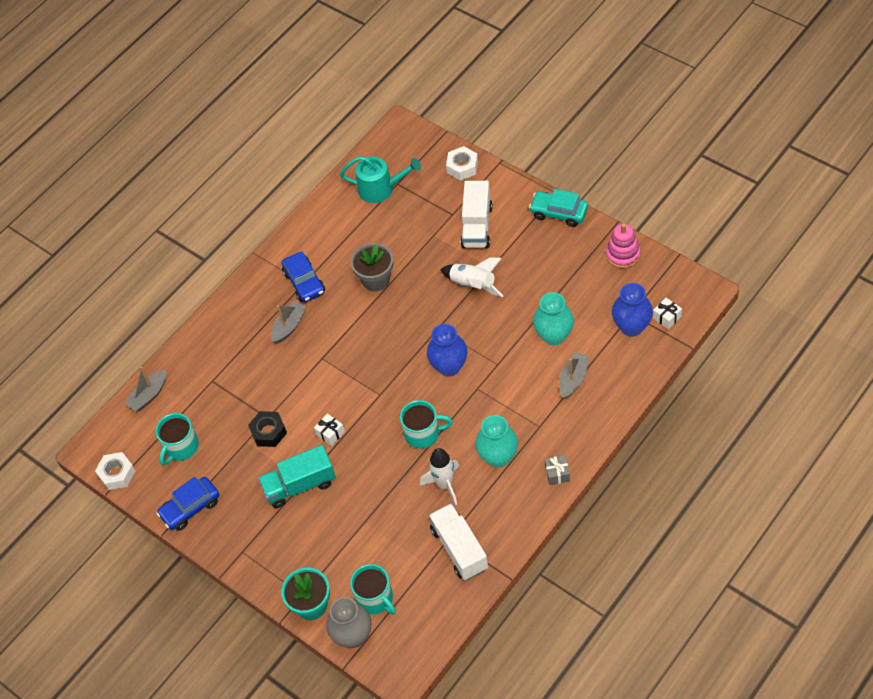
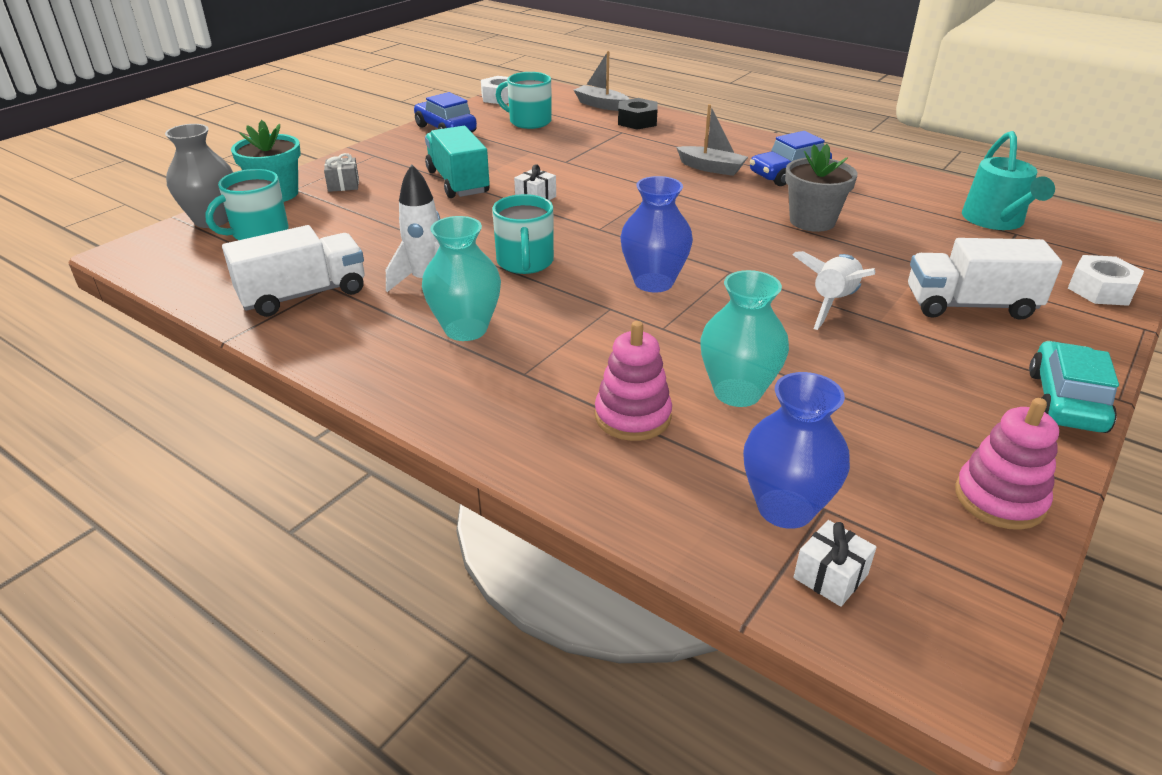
camera: 80 degrees right, 20 degrees down
(268, 432) = (543, 162): black nut -> black nut (637, 121)
(557, 474) = (413, 393): grey gift -> grey gift (343, 185)
(573, 379) = (632, 416): grey boat -> pink stacking toy

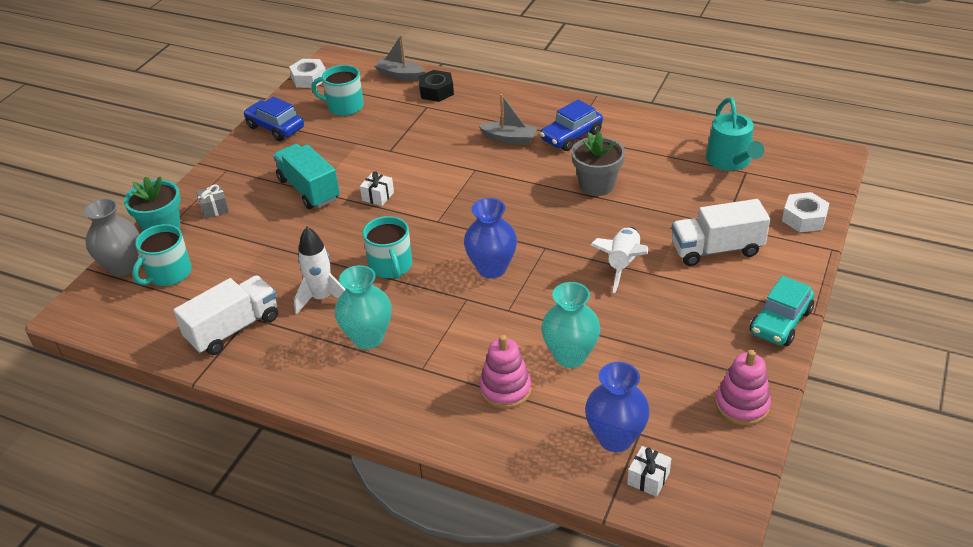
camera: 10 degrees left, 5 degrees up
(1065, 401) = (780, 322): turquoise car -> turquoise car turned 150 degrees counterclockwise

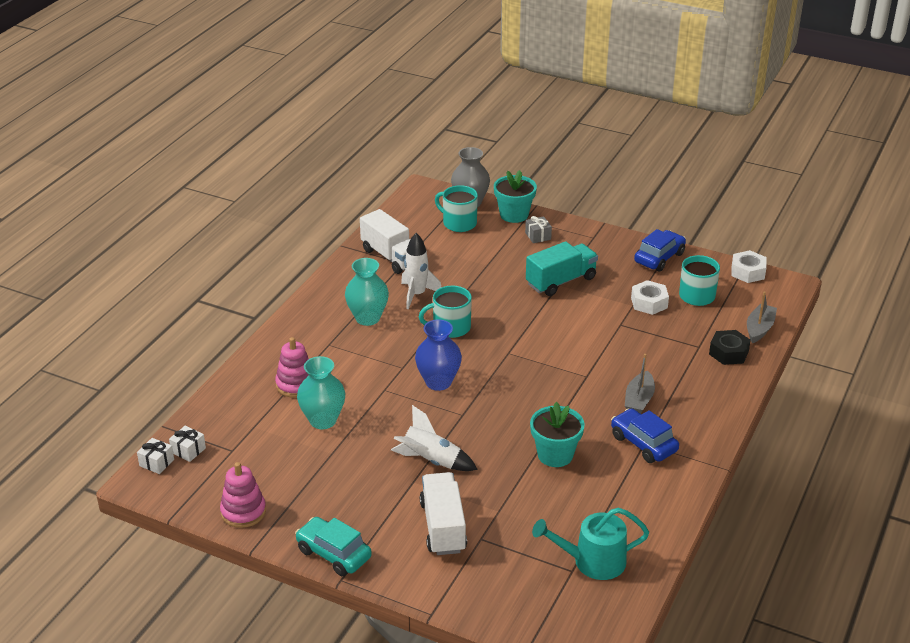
camera: 90 degrees right, 5 degrees down
(378, 196) = (548, 319): white gift -> white gift (156, 462)
(597, 185) = (555, 455): grey flower pot -> turquoise flower pot
(615, 438) = (231, 437): blue vase -> none
(804, 218) = (484, 602): white nut -> white nut (649, 303)

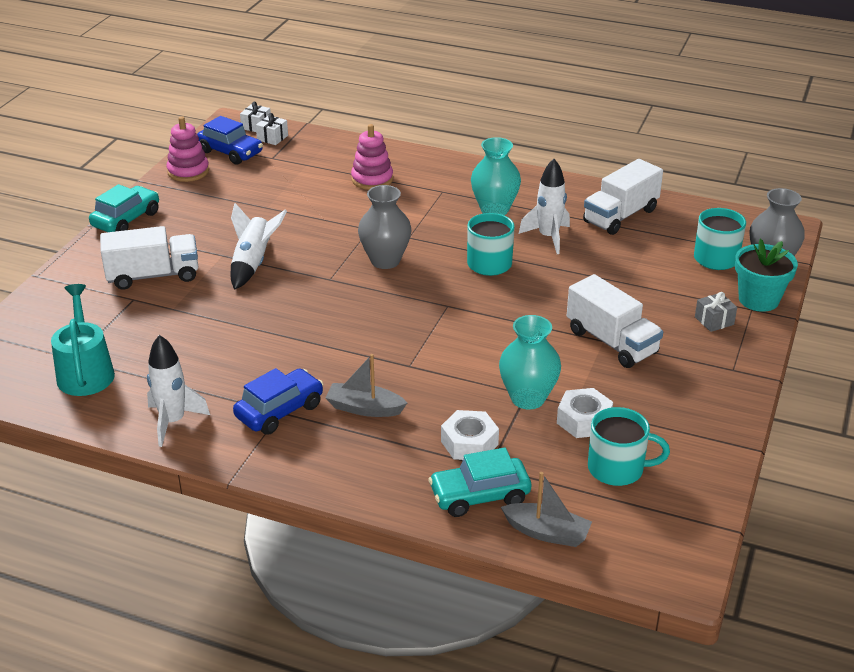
camera: 85 degrees right, 0 degrees up
(323, 420) = (317, 198): turquoise vase -> turquoise vase (528, 398)
(438, 382) = (385, 260): blue vase -> grey vase
(555, 455) = (260, 343): turquoise flower pot -> none
(561, 281) = (611, 342): turquoise truck -> white truck
(659, 258) = (704, 432): blue car -> blue car (230, 152)
(659, 502) = (173, 422): none -> white rocket
(728, 353) = (479, 496): black nut -> turquoise car
(748, 272) = (701, 528): white nut -> white nut (469, 443)

